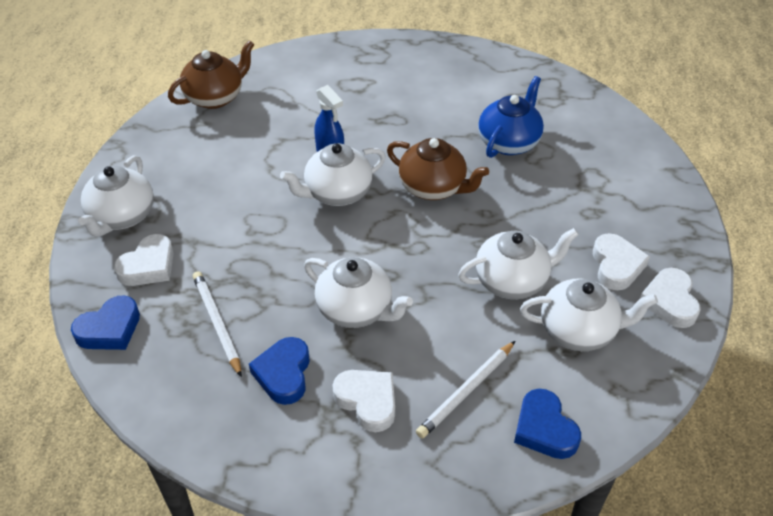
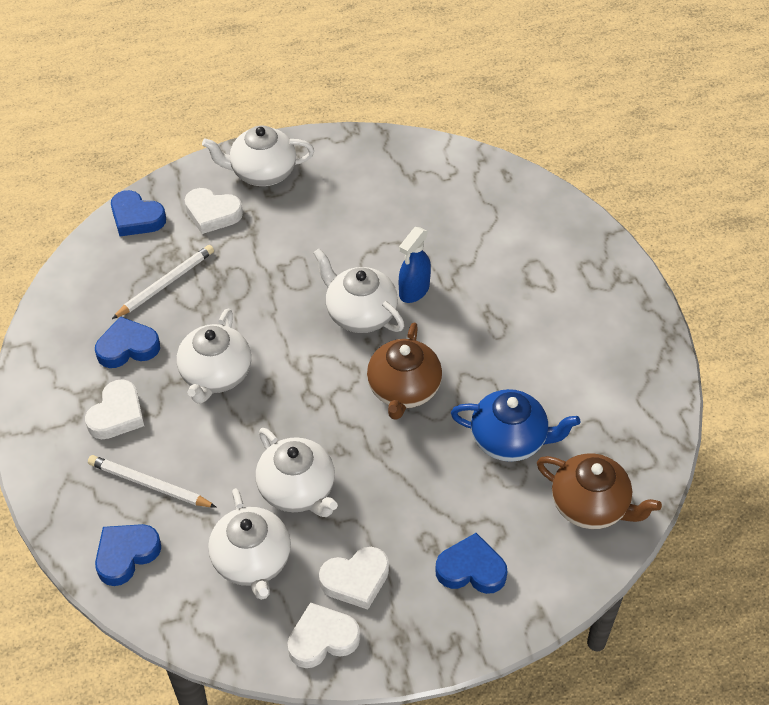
camera: 70 degrees right, 5 degrees up
(215, 97) = (455, 172): brown teapot -> brown teapot (590, 506)
(623, 195) = (471, 569): none -> blue heart

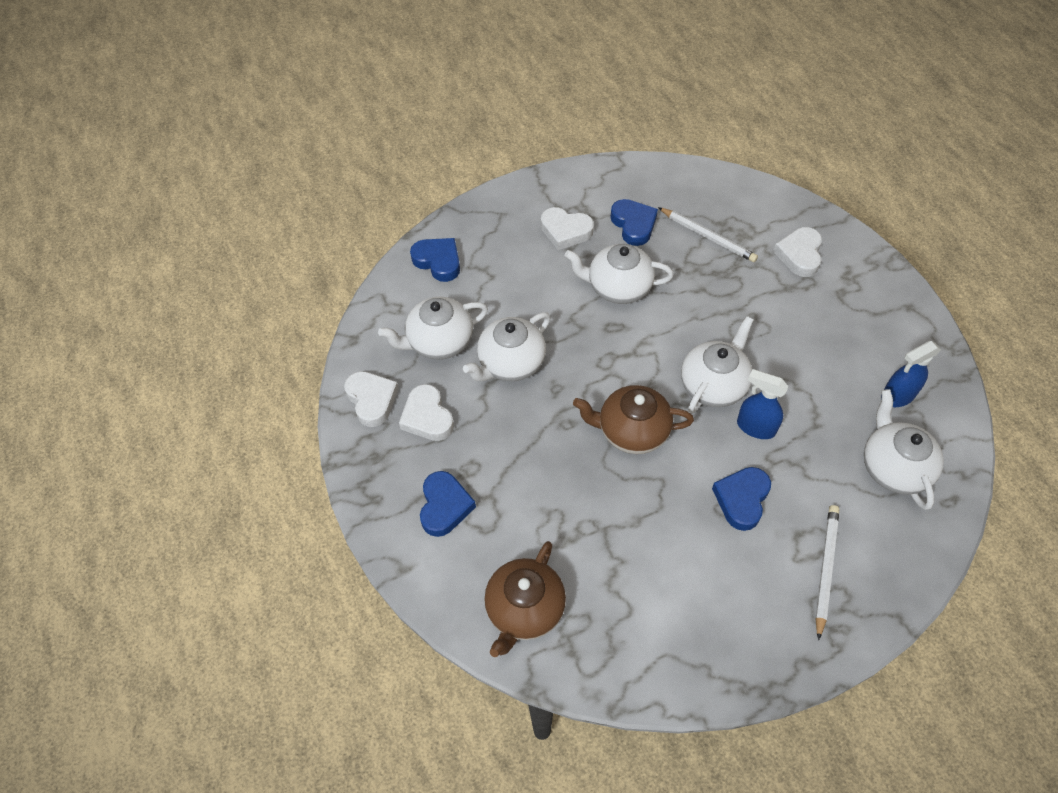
camera: 85 degrees right, 5 degrees up
(136, 218) = (776, 203): blue heart -> blue heart (742, 499)
(149, 484) = (503, 264): white pencil -> white pencil (825, 569)
(262, 172) = (865, 283): white teapot -> white teapot (893, 467)
(396, 182) = (897, 396): none -> blue spray bottle
(510, 440) = (591, 529): blue teapot -> none

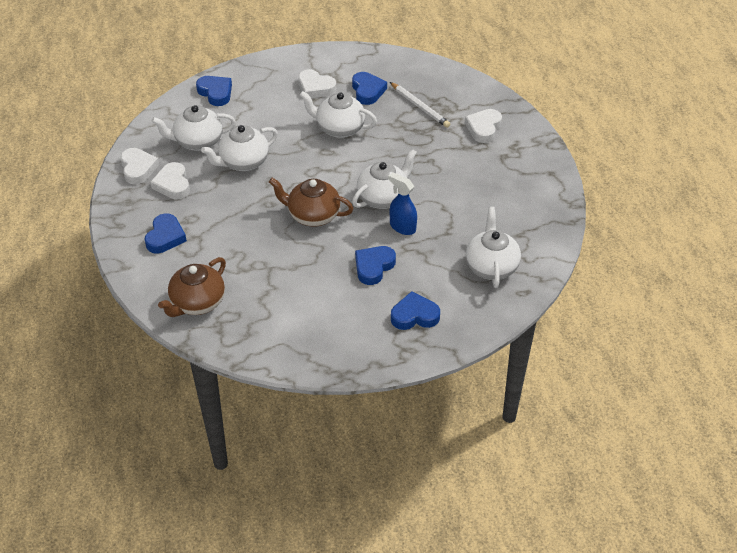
camera: 10 degrees right, 10 degrees down
(825, 569) = (414, 315): white pencil -> blue heart
(897, 396) = (515, 225): blue spray bottle -> none

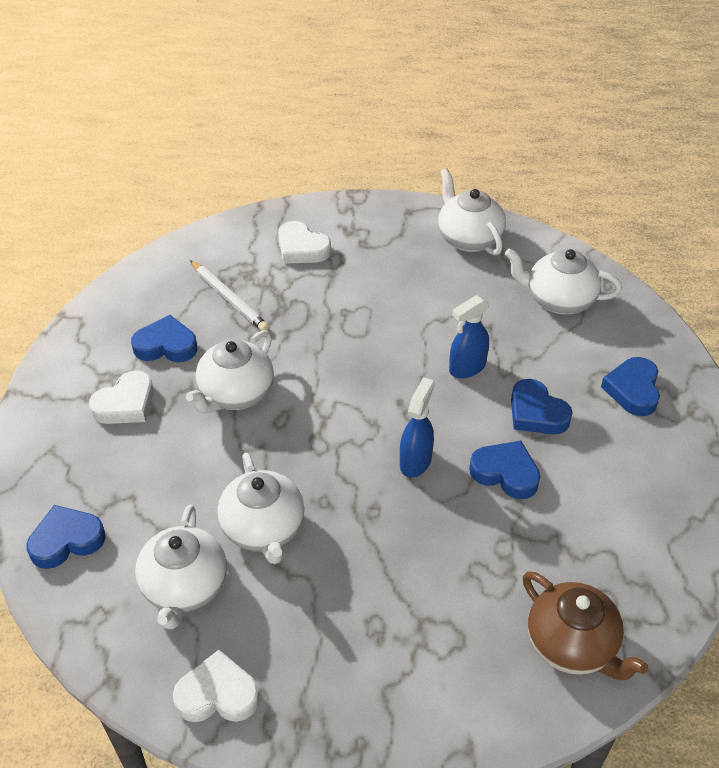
camera: 75 degrees left, 0 degrees up
(165, 237) = (410, 672): blue heart -> blue heart (505, 473)
(173, 184) = (281, 642): white heart -> none
(313, 215) = (415, 461): brown teapot -> blue spray bottle
(383, 197) = (403, 375): white teapot -> white teapot (468, 238)
(420, 106) = (229, 298): white pencil -> white pencil turned 75 degrees clockwise

